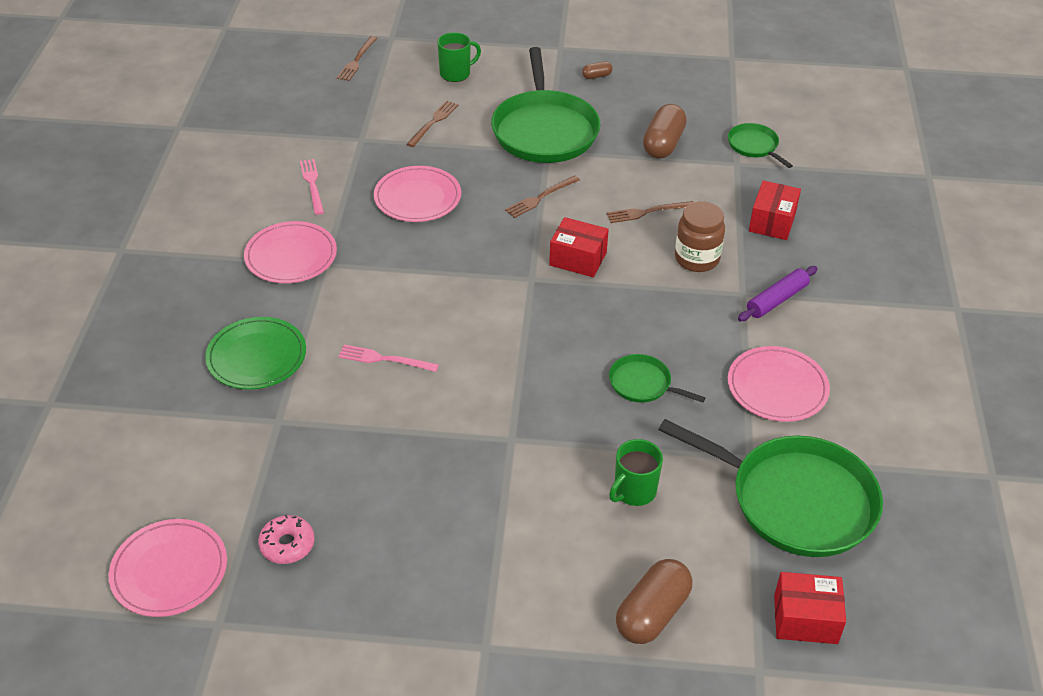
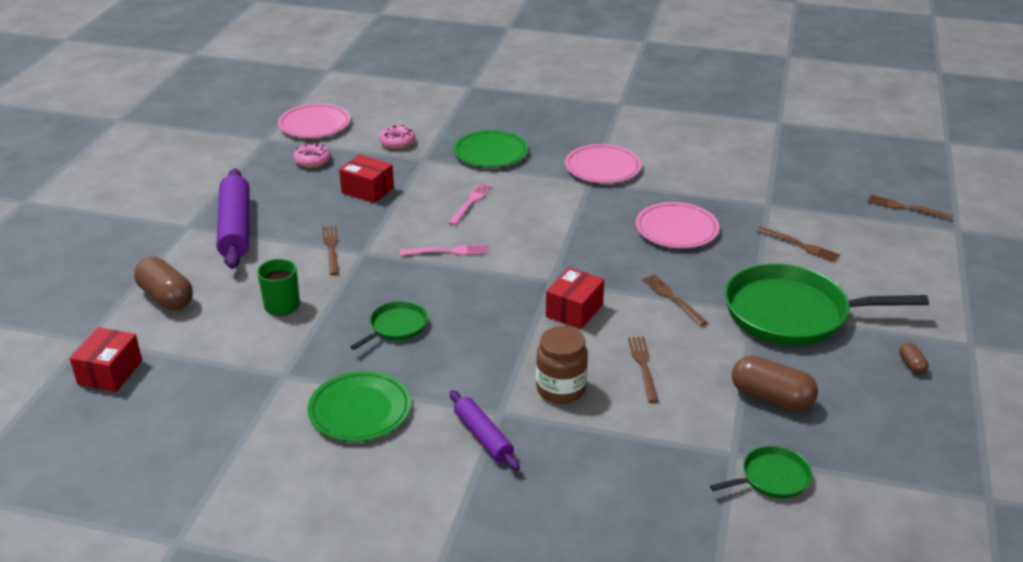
camera: 100 degrees right, 10 degrees down
(229, 457) = (397, 142): none -> pink donut
(312, 184) = (698, 179): pink fork -> pink fork (447, 251)
(456, 73) = (894, 265): green mug -> none
(480, 587) = (235, 228): none -> purple rolling pin
(508, 471) = (331, 248): none -> brown fork
(772, 222) = (616, 461): red box -> red box (367, 190)
(777, 387) = (360, 410): pink plate -> green plate
(795, 500) = (224, 392): green pan -> none

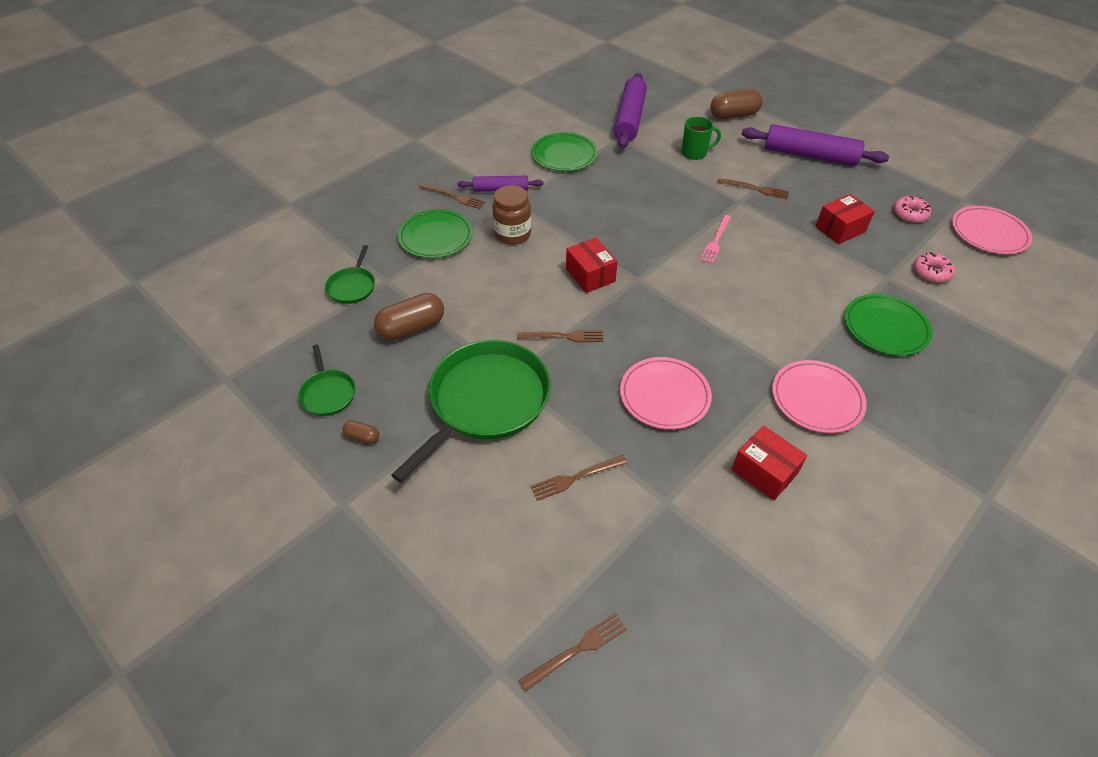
camera: 120 degrees right, 15 degrees up
(110, 372) = (668, 88): red box -> red box (764, 471)
(224, 382) = (629, 119): none -> purple rolling pin
(396, 327) = (635, 190): green pan -> green pan (328, 393)
(471, 203) = (788, 279): pink fork -> none
(624, 451) = (436, 237): none -> green plate
(643, 366) = (500, 281): brown fork -> brown fork (453, 196)

